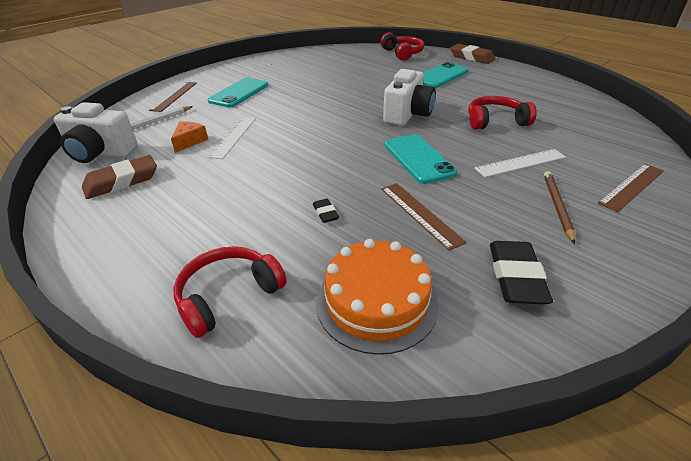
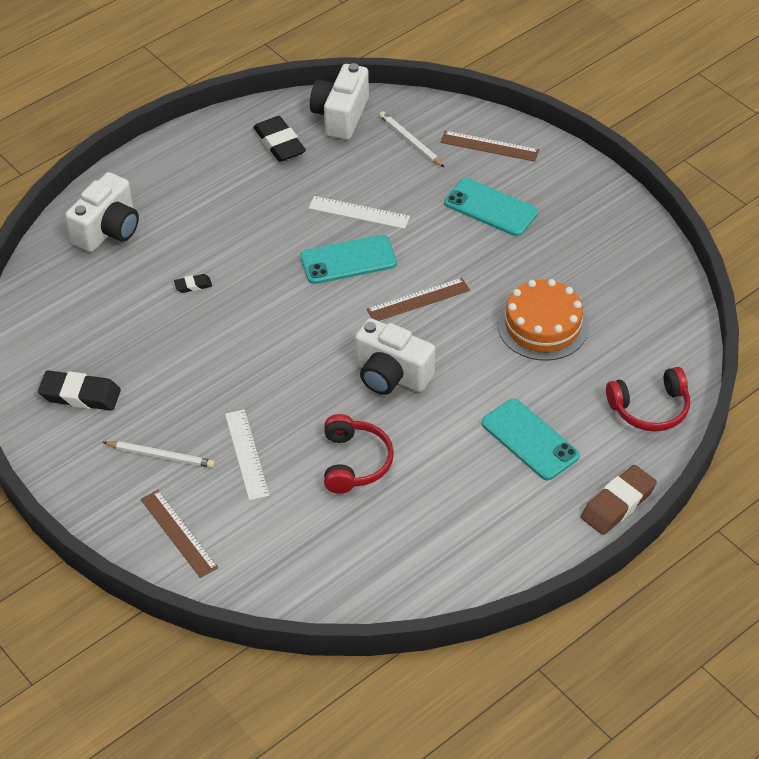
camera: 95 degrees right, 10 degrees up
(122, 181) = (279, 143): brown eraser -> black eraser
(189, 141) = (354, 178): orange cheese -> none
(228, 296) = (107, 230): red headphones -> white camera
(376, 302) = (79, 309): orange cake -> orange cake (542, 326)
(418, 159) = (275, 367): turquoise phone -> turquoise phone (348, 260)
(420, 214) = (175, 351): brown ruler -> brown ruler (418, 300)
(557, 206) = (161, 456): brown pencil -> white pencil

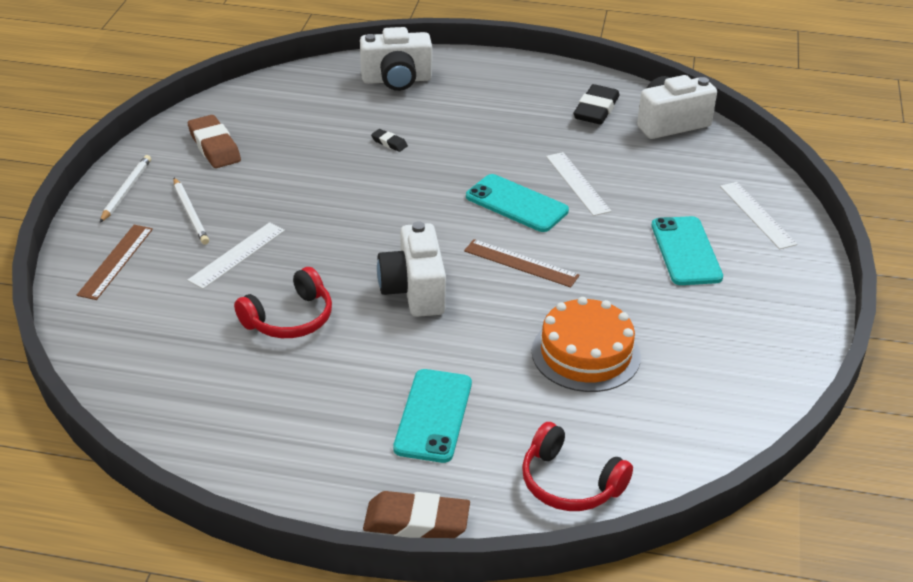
camera: 50 degrees right, 10 degrees down
(80, 395) = (214, 147): black eraser -> brown eraser
(410, 141) = (696, 171): white pencil -> white pencil (126, 190)
(489, 146) = (757, 215): brown ruler -> white ruler

